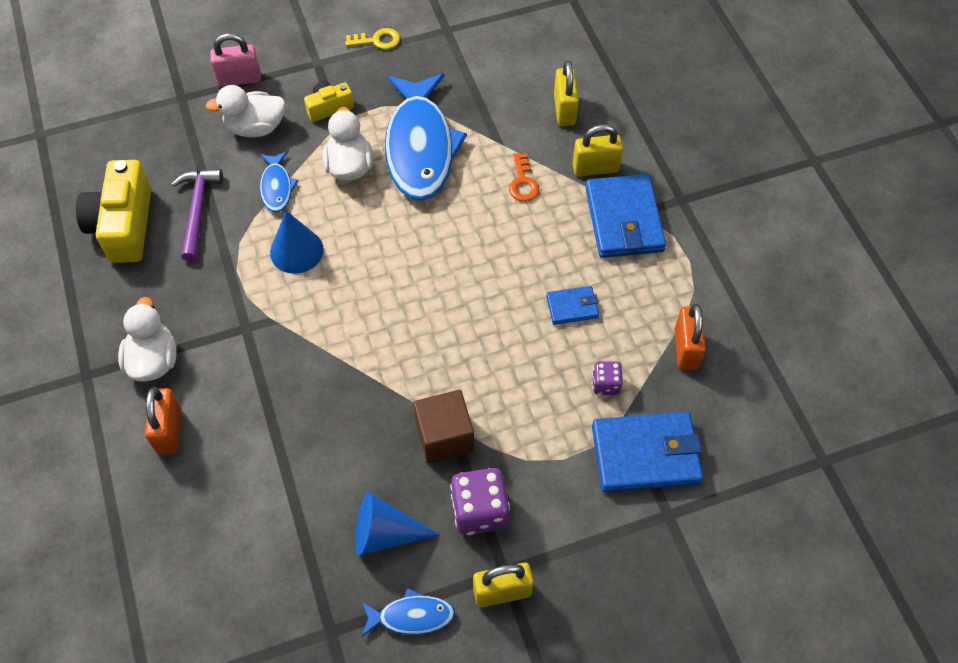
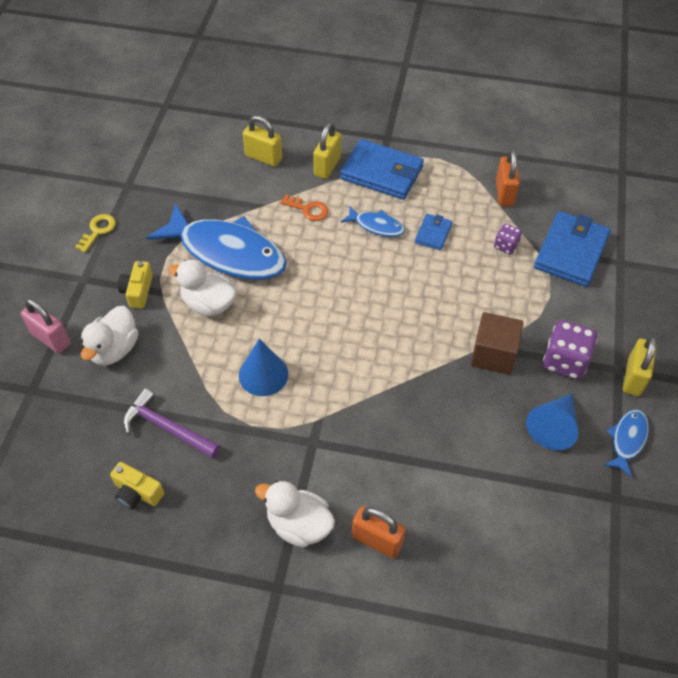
camera: 60 degrees left, 5 degrees down
(124, 225) = (137, 492): yellow camera -> yellow camera, size x0.53
(239, 79) = (51, 339): pink padlock -> pink padlock turned 75 degrees counterclockwise
(277, 187) = (189, 361): blue fish -> blue fish (376, 226)
(686, 349) = (504, 193): orange padlock -> orange padlock turned 60 degrees clockwise

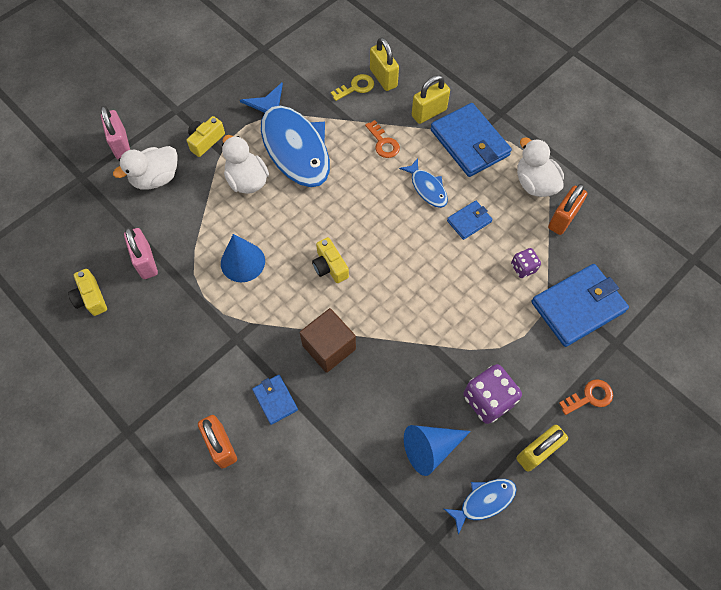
camera: 35 degrees right, 10 degrees up
(98, 231) = (214, 75): yellow key -> yellow key (356, 87)
(167, 428) = (146, 262): purple hammer -> pink padlock
(299, 525) = (177, 395): white duck -> white duck (535, 184)
(346, 333) = (330, 266): none -> yellow camera
(392, 471) = (275, 400): none -> blue wallet
(493, 354) = (432, 356): brown cube -> brown cube (329, 347)
(636, 313) = (590, 397): none -> orange key

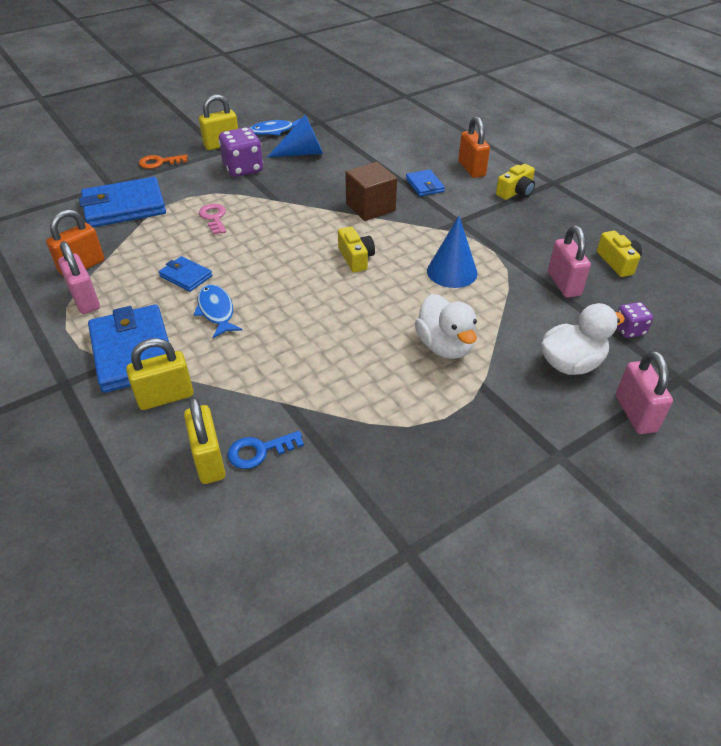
camera: 170 degrees left, 20 degrees down
(206, 141) = (505, 402): yellow camera -> yellow camera (516, 192)
(293, 145) = (377, 380): blue fish -> none
(356, 87) = (259, 451): yellow key -> blue key
(383, 143) = (249, 366): orange key -> none
(469, 221) = (186, 276): blue wallet -> blue wallet turned 60 degrees clockwise
(481, 304) = (214, 217): none -> pink key
(523, 268) = (155, 236): purple dice -> purple dice (629, 330)
(535, 184) = (85, 300): white duck -> pink padlock

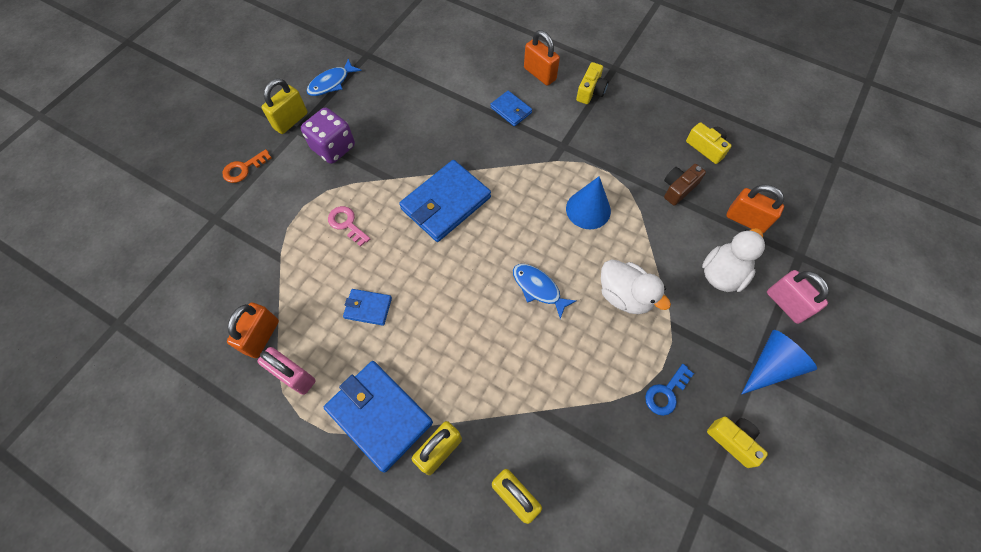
camera: 25 degrees left, 20 degrees up
(124, 207) = (250, 243): blue wallet -> blue wallet (446, 203)
(216, 311) = (421, 337): blue fish -> blue fish (538, 288)
(259, 451) = (547, 468): blue key -> blue key (666, 393)
(302, 153) = (377, 105): blue cone -> blue cone (771, 366)
(356, 258) = (502, 225): yellow camera -> yellow camera (733, 441)
(370, 207) = (480, 156): brown cube -> none
(564, 284) = (678, 188): pink padlock -> brown camera
(629, 330) = (746, 220): purple dice -> orange padlock

